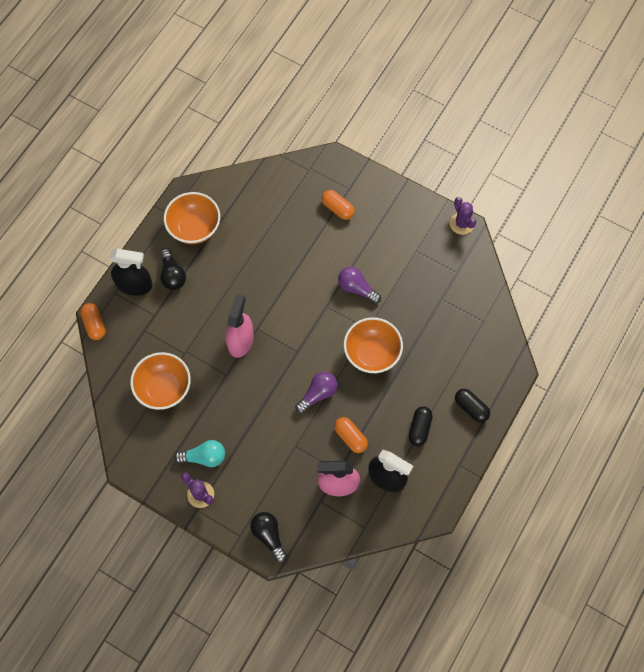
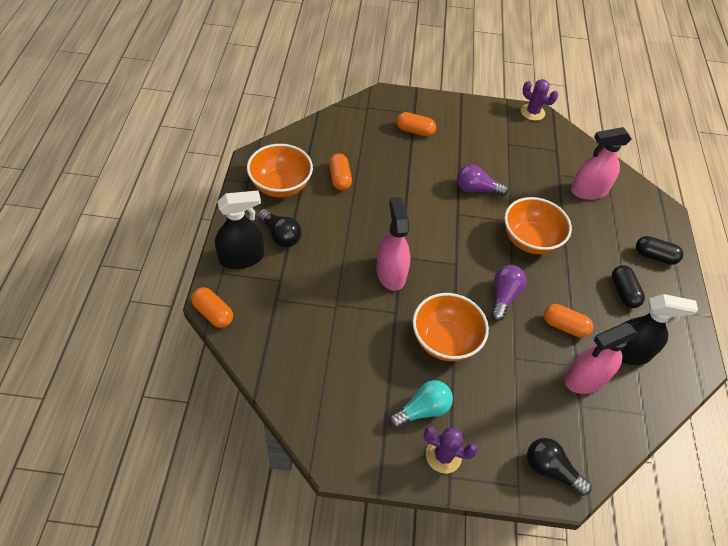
camera: 30 degrees left, 15 degrees down
(164, 388) = (332, 352): orange bowl -> orange bowl (445, 340)
(246, 237) = (339, 178): none -> orange capsule
(457, 325) = (588, 191): none -> pink spray bottle

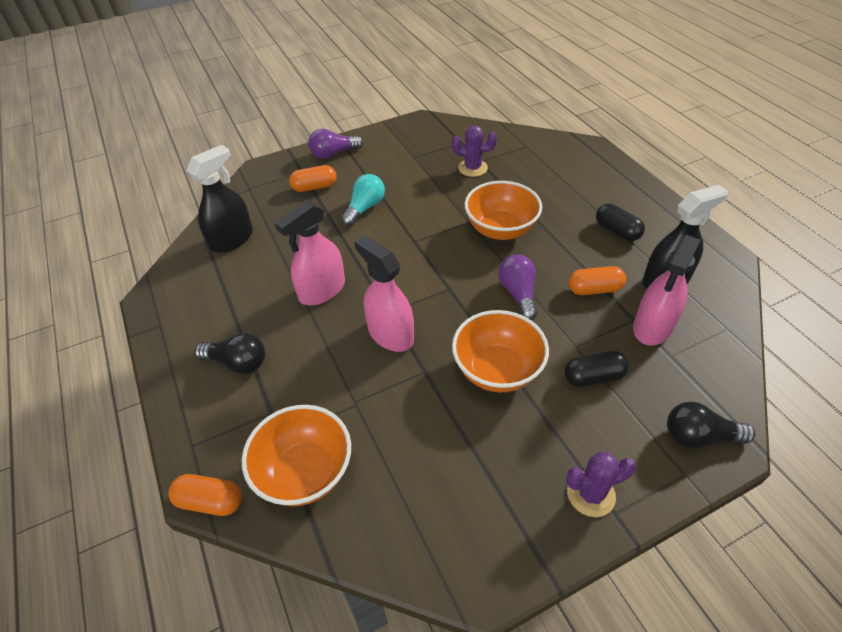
camera: 25 degrees left, 5 degrees down
(241, 258) = (205, 414): black spray bottle -> black spray bottle (232, 239)
(280, 186) = (203, 310): orange bowl -> orange bowl (305, 472)
(339, 178) = (266, 269): orange capsule -> none
(422, 410) = (531, 458): turquoise light bulb -> turquoise light bulb (365, 208)
(476, 189) = (415, 210): purple light bulb -> purple light bulb (333, 154)
(532, 112) = (415, 121): purple cactus -> purple cactus (472, 168)
(588, 191) = (516, 162): pink spray bottle -> pink spray bottle (322, 290)
(654, 256) = (615, 187): black capsule -> black capsule (593, 377)

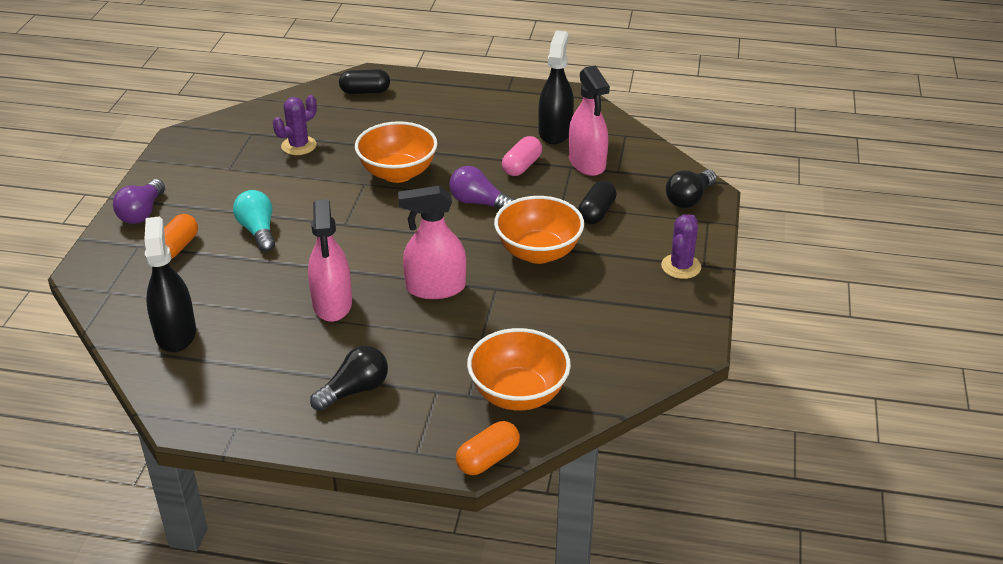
camera: 55 degrees left, 10 degrees down
(594, 289) = (522, 166): orange capsule -> pink capsule
(617, 231) = (479, 122): black capsule -> black capsule (365, 91)

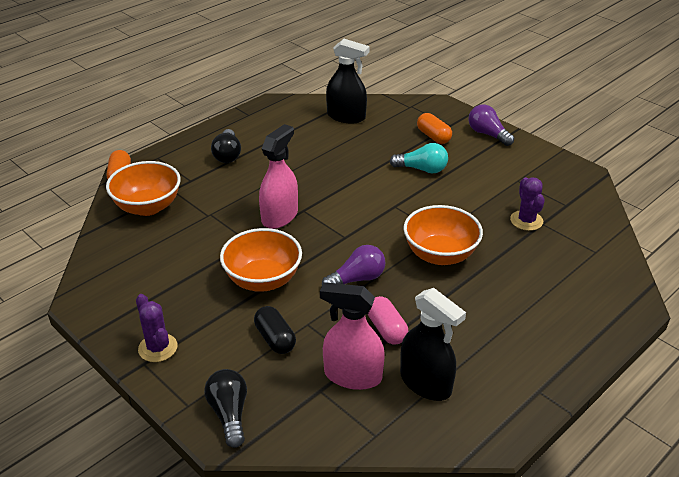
camera: 125 degrees right, 0 degrees up
(332, 304) = (311, 172): pink spray bottle -> none
(365, 91) = (600, 289): black capsule -> none

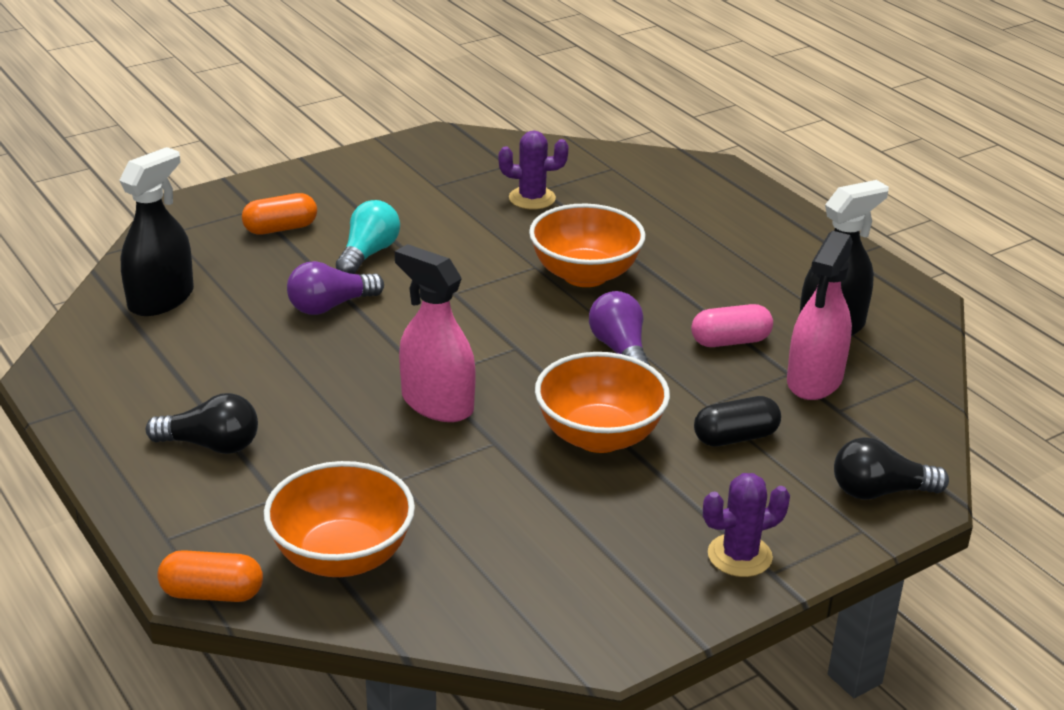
camera: 80 degrees left, 5 degrees down
(487, 134) = (302, 184): purple light bulb -> purple light bulb (330, 306)

